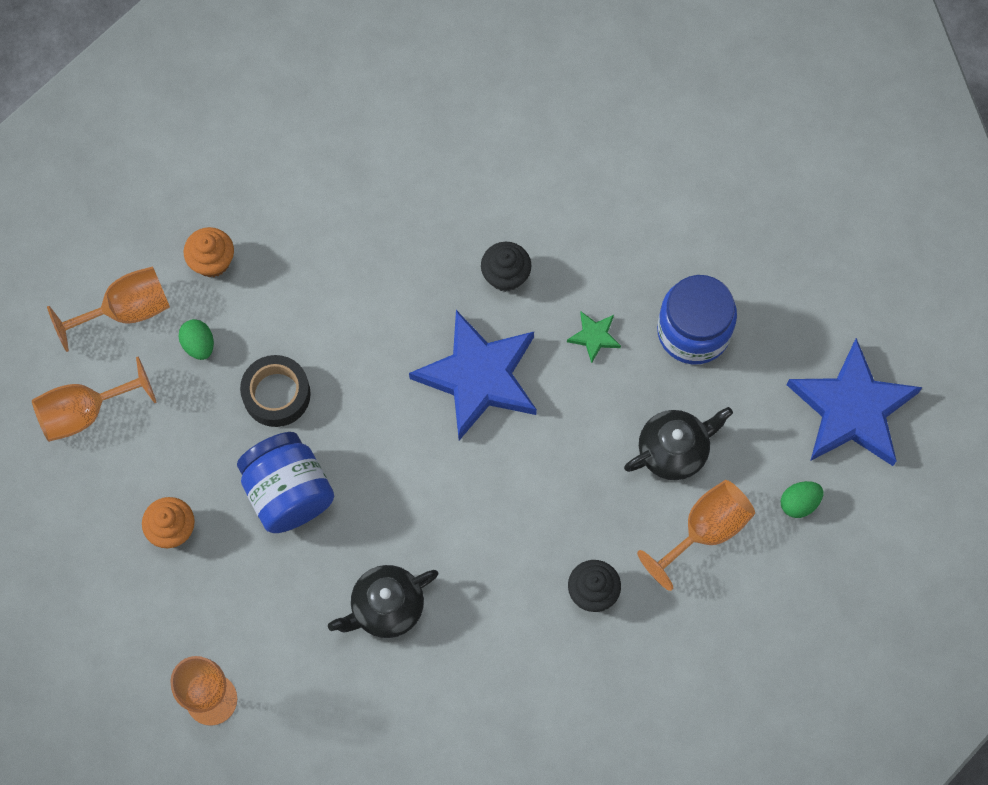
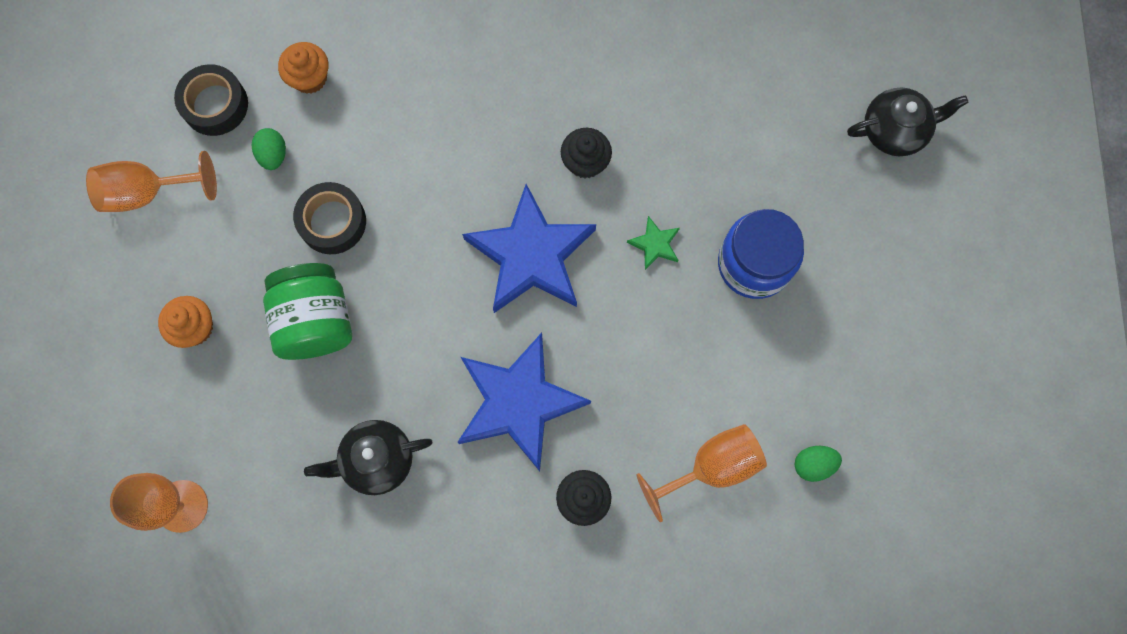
camera: 15 degrees right, 5 degrees up
(126, 311) = (215, 105): orange goblet -> black tape
(288, 492) = (315, 321): blue jar -> green jar
(674, 450) = (702, 378): black teapot -> black teapot (895, 130)
(852, 409) = (892, 383): blue star -> blue star (518, 402)

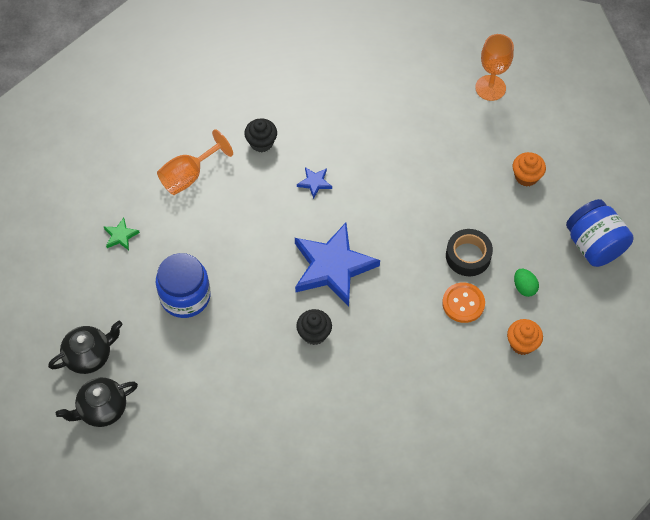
camera: 165 degrees right, 15 degrees down
(147, 192) = (594, 245): orange goblet -> blue jar
(215, 105) = (577, 310): black tape -> none
(315, 321) = (455, 197): green jar -> none
(366, 153) = (463, 303): none -> orange button
(376, 460) = (389, 134): black teapot -> black teapot (89, 355)
(518, 402) = (314, 182): blue star -> blue star, size x0.41
(655, 244) = (253, 293): green star -> green star (120, 236)
(813, 464) = (127, 191): green egg -> none

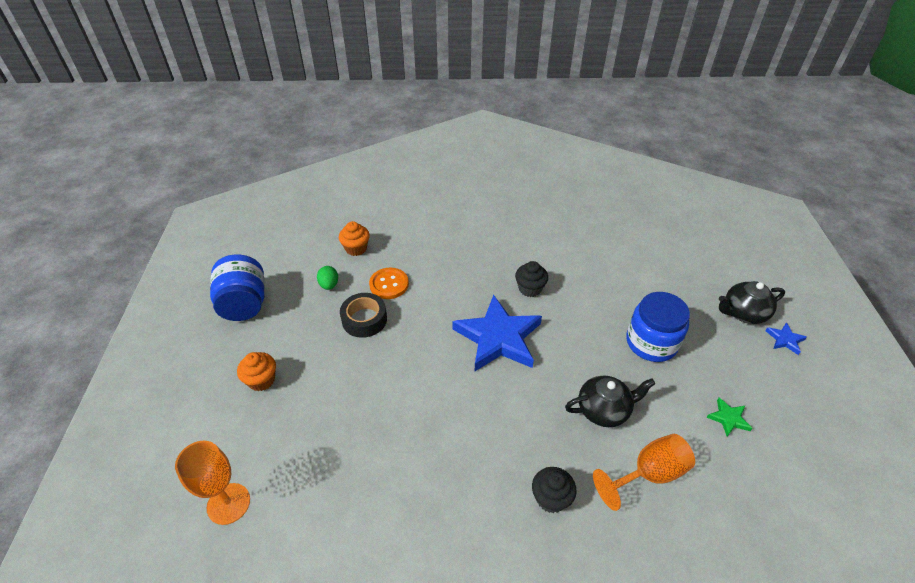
camera: 165 degrees left, 15 degrees down
(102, 409) = (724, 273): black teapot -> black teapot (604, 410)
(314, 182) = (495, 428): blue star -> blue star (785, 340)

